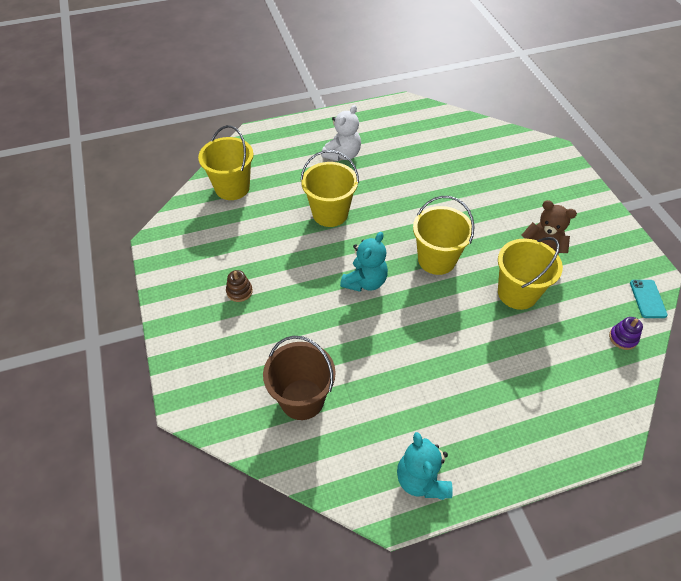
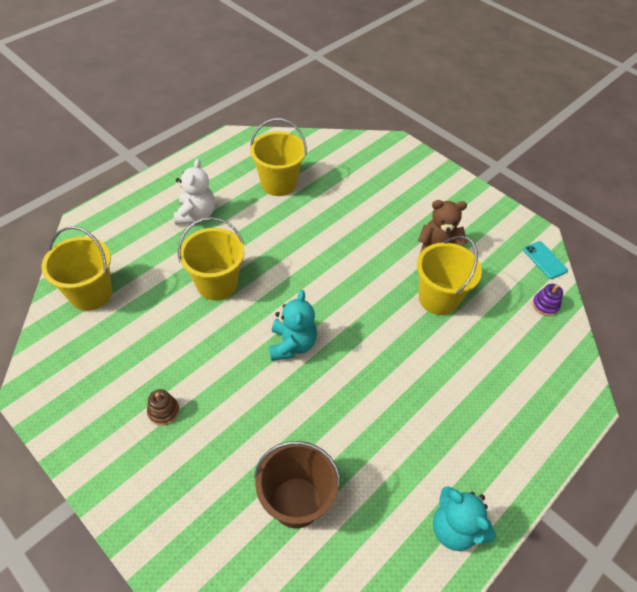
camera: 30 degrees left, 0 degrees up
(436, 259) = (349, 293): yellow bucket -> yellow bucket (278, 183)

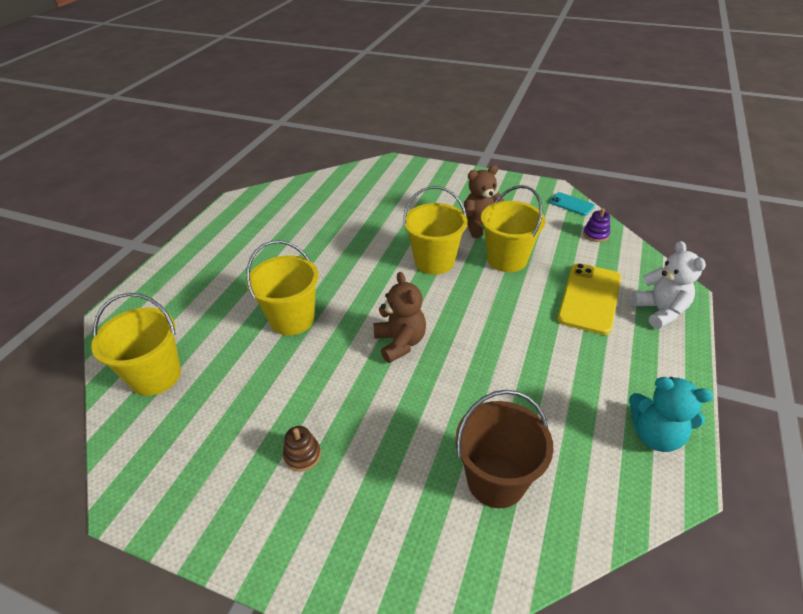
camera: 20 degrees left, 10 degrees down
(196, 214) = (235, 269): white teddy bear -> white teddy bear (659, 311)
(278, 183) = (304, 220): yellow bucket -> yellow bucket (434, 261)
(292, 344) = (400, 342): turquoise teddy bear -> brown teddy bear
(489, 372) = (589, 298): none -> yellow phone

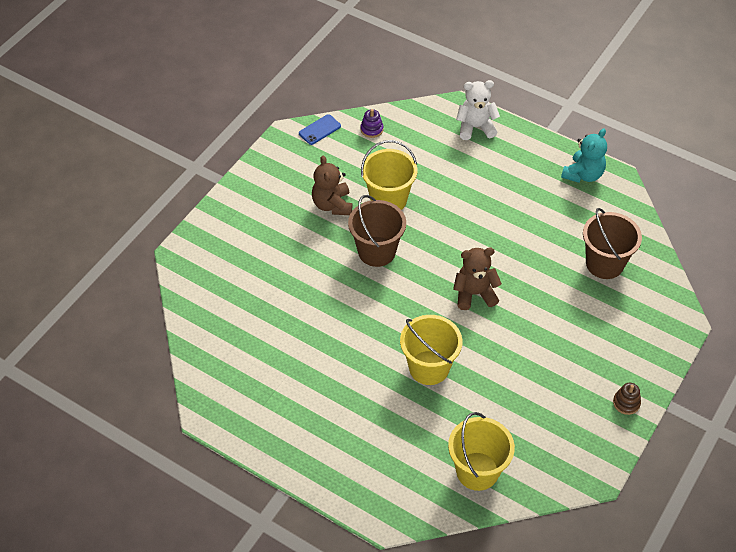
camera: 80 degrees left, 10 degrees up
(302, 455) = (571, 367): brown stacking toy -> brown stacking toy (626, 403)
(434, 261) = (376, 251): yellow bucket -> brown bucket
(571, 204) = (319, 130): turquoise phone -> blue phone
(589, 298) = (452, 162): yellow phone -> none

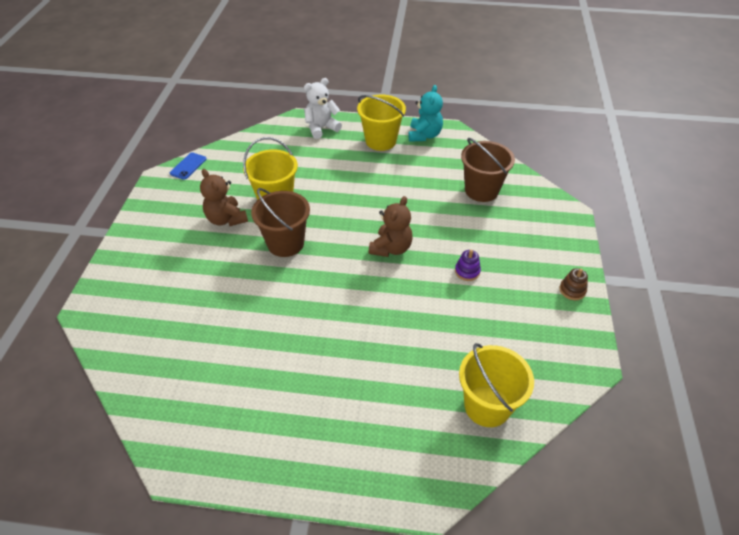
camera: 25 degrees left, 5 degrees down
(371, 129) = (235, 153): purple stacking toy -> purple stacking toy (467, 271)
(429, 367) = (386, 325): yellow bucket -> yellow bucket (380, 141)
(474, 294) = (391, 248): brown teddy bear -> brown teddy bear turned 150 degrees clockwise

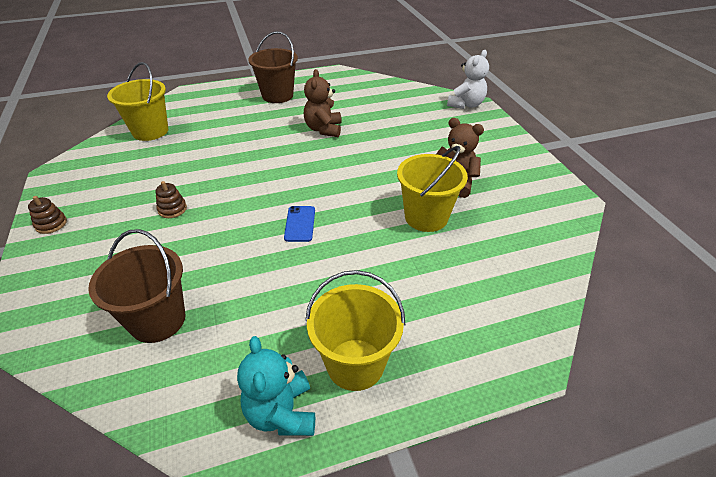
camera: 155 degrees right, 5 degrees down
(188, 166) = (568, 222): blue phone -> blue phone (300, 224)
(285, 243) = (374, 180): brown bucket -> brown bucket (277, 95)
(321, 128) = (473, 354): white teddy bear -> white teddy bear (466, 104)
(391, 248) = (263, 207): brown teddy bear -> brown teddy bear (323, 129)
(467, 271) = (172, 209): purple stacking toy -> brown stacking toy

